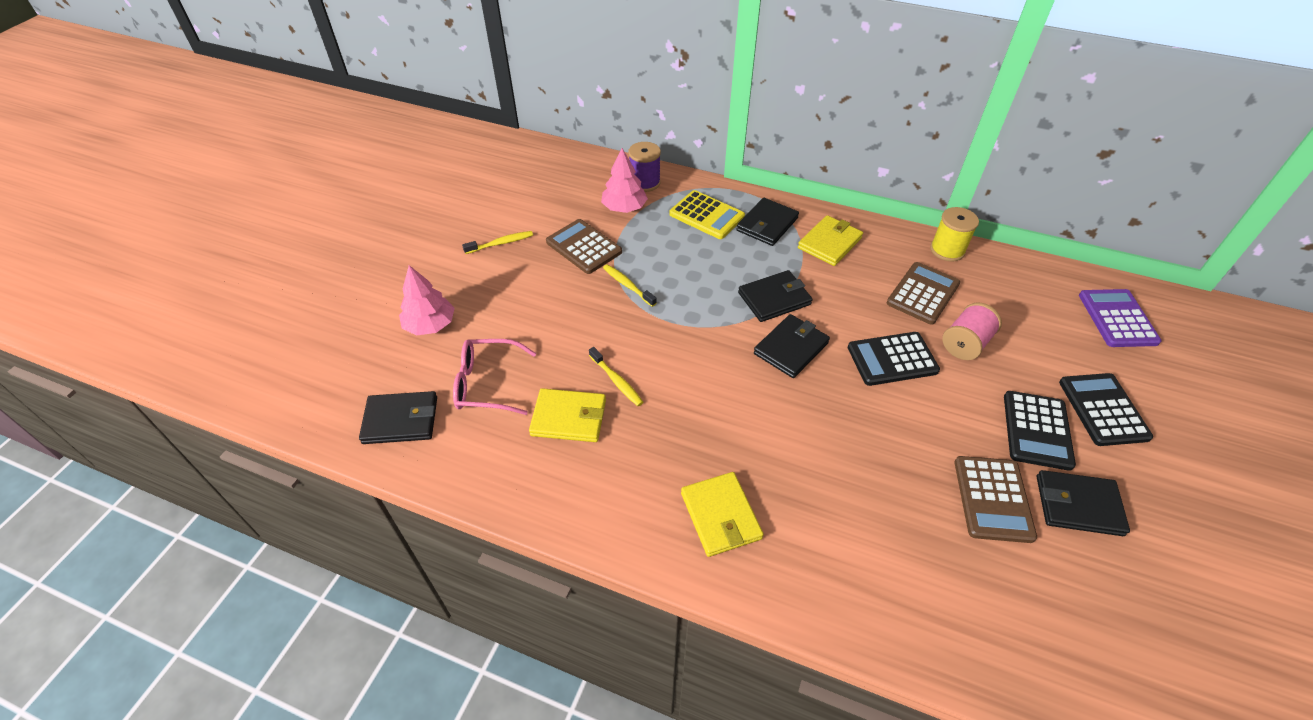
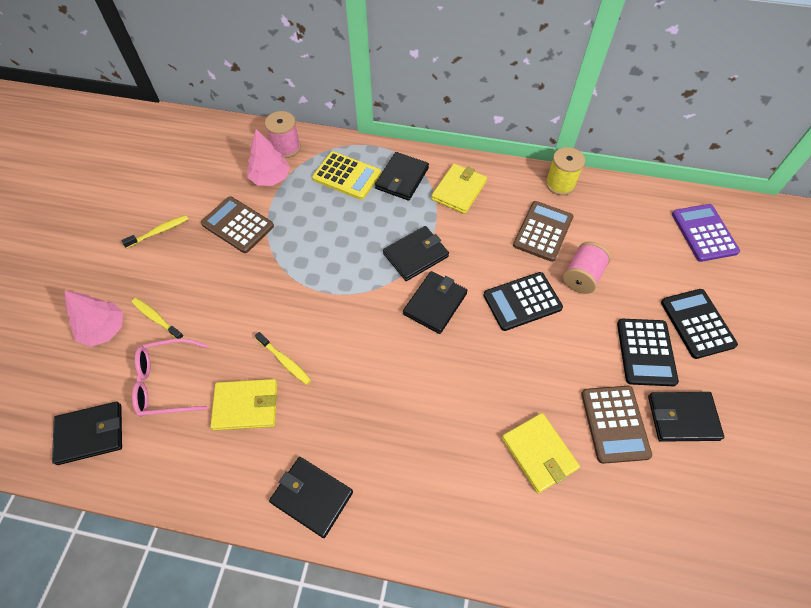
camera: 10 degrees left, 10 degrees up
(627, 285) = (283, 260): yellow toothbrush -> yellow toothbrush (156, 318)
(629, 518) = (311, 497): none -> black wallet
(645, 182) = (286, 148): purple spool -> pink spool
(721, 516) = (391, 480): yellow wallet -> yellow wallet (539, 453)

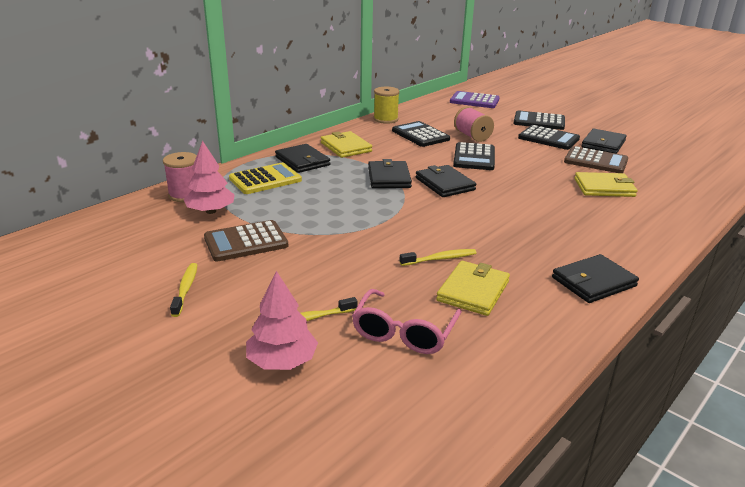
camera: 60 degrees left, 30 degrees down
(90, 434) = (428, 405): black wallet -> none
(543, 231) = (420, 135): brown calculator -> black calculator

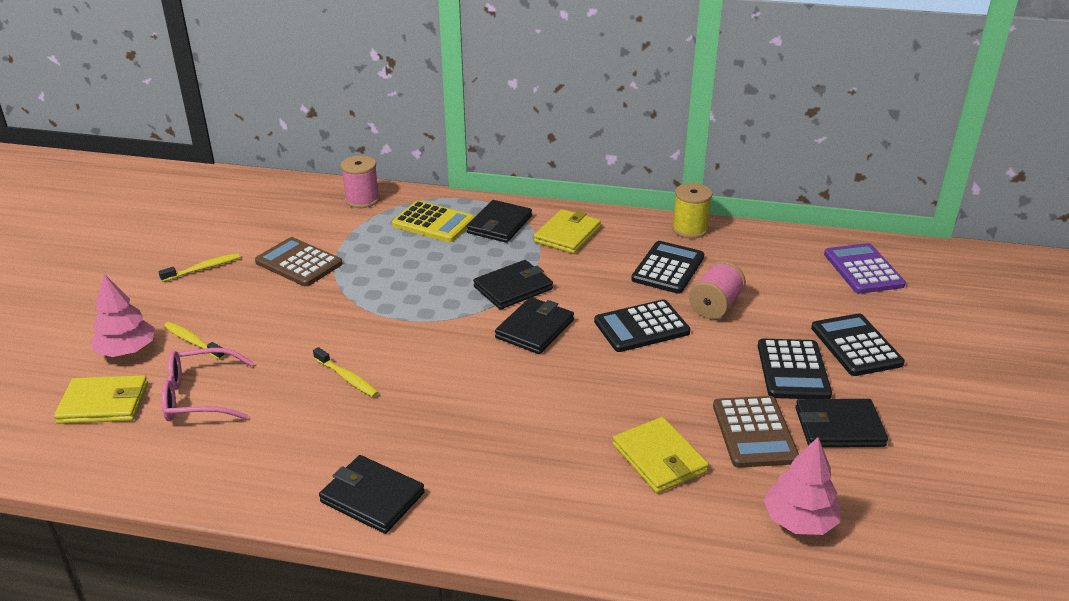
camera: 60 degrees right, 5 degrees up
(211, 211) = (341, 224): pink tree -> pink tree (799, 521)
(473, 291) = (296, 416): yellow wallet -> yellow wallet (104, 403)

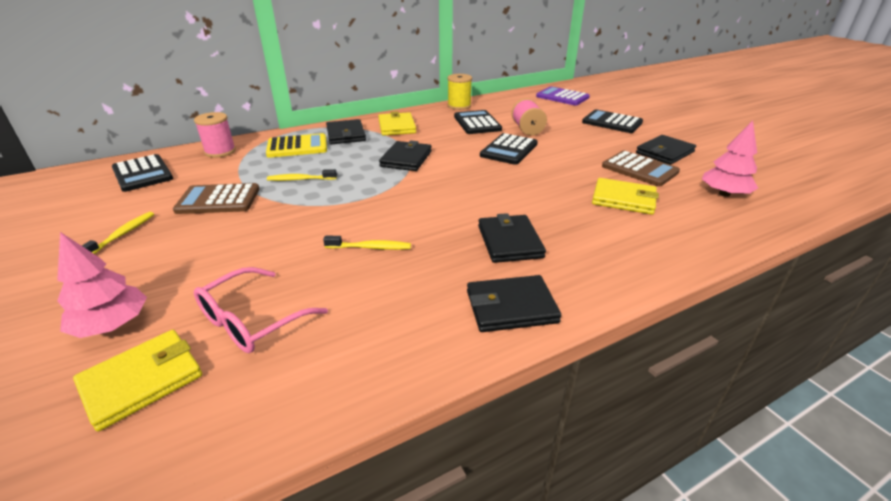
camera: 40 degrees left, 0 degrees up
(192, 341) = (184, 286): yellow toothbrush -> yellow toothbrush (300, 179)
(534, 329) = (453, 172): black wallet -> black wallet (509, 241)
(793, 370) = (606, 140): black calculator -> black calculator (142, 174)

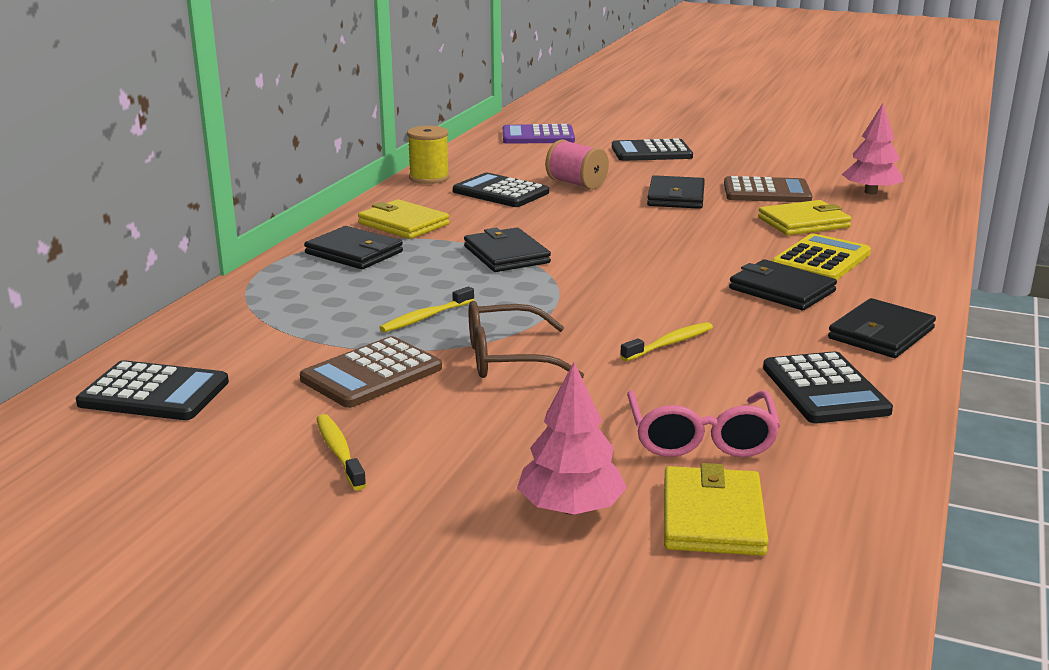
camera: 40 degrees left, 10 degrees down
(220, 151) = (208, 328): pink spool -> none
(282, 218) = (508, 358): none -> brown glasses
(297, 147) = (319, 286): yellow calculator -> yellow calculator (821, 260)
(509, 150) = (603, 210): black calculator -> black calculator (825, 389)
(665, 152) = (759, 169): black wallet -> black wallet (676, 197)

